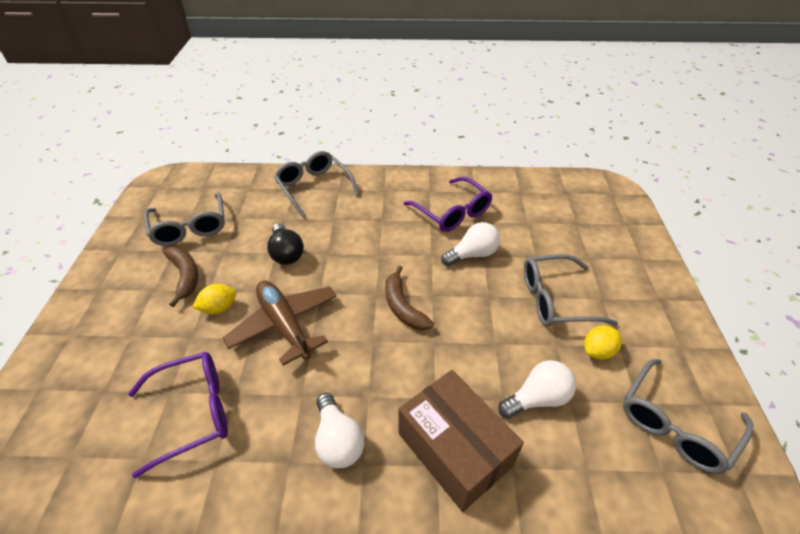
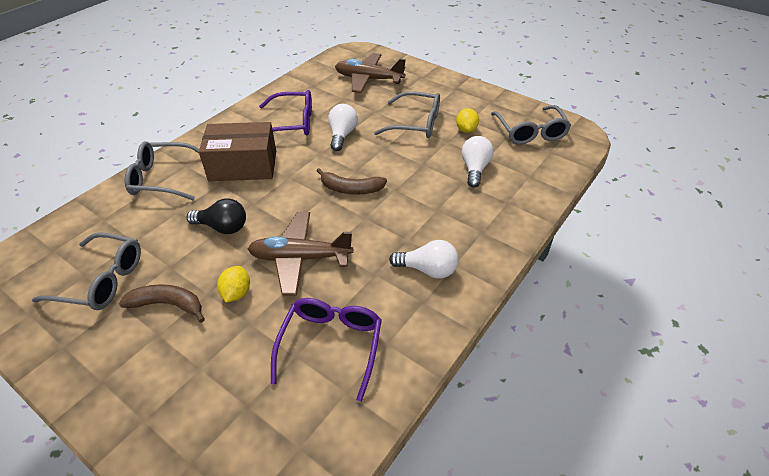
camera: 55 degrees left, 0 degrees up
(454, 449) = (478, 219): brown box -> brown box (243, 166)
(555, 299) = (416, 123): grey glasses -> grey glasses turned 105 degrees counterclockwise
(579, 222) = (368, 79): none -> brown plane

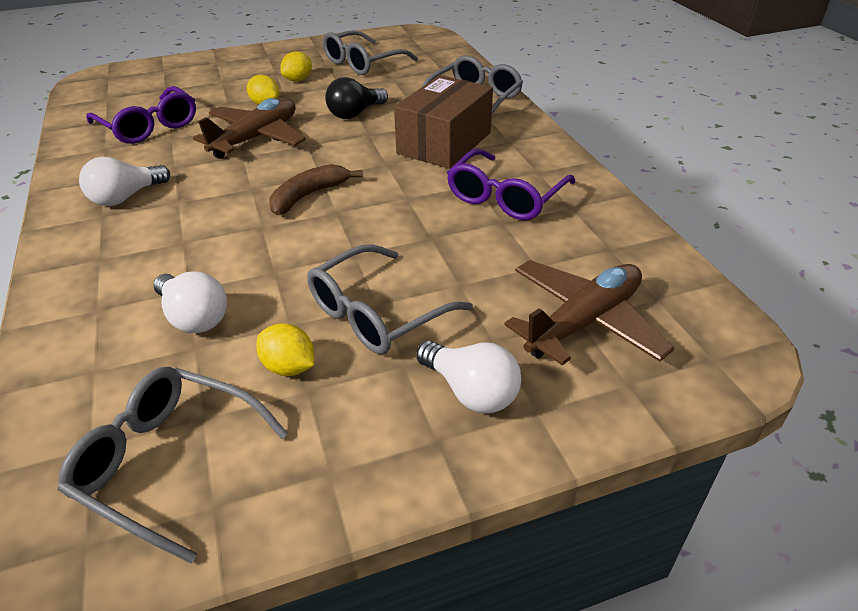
camera: 125 degrees right, 5 degrees down
(168, 304) = (298, 80): brown banana -> yellow lemon
(342, 135) = (428, 228): white light bulb -> white light bulb (471, 391)

